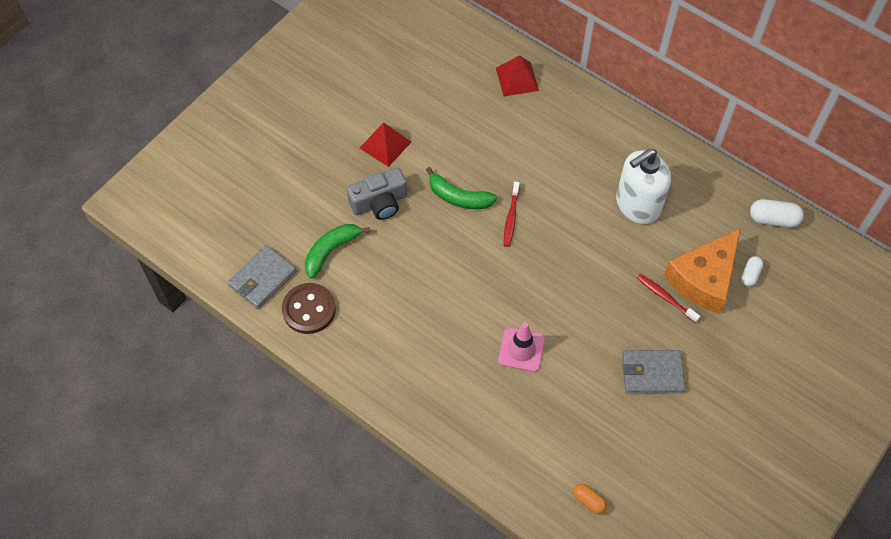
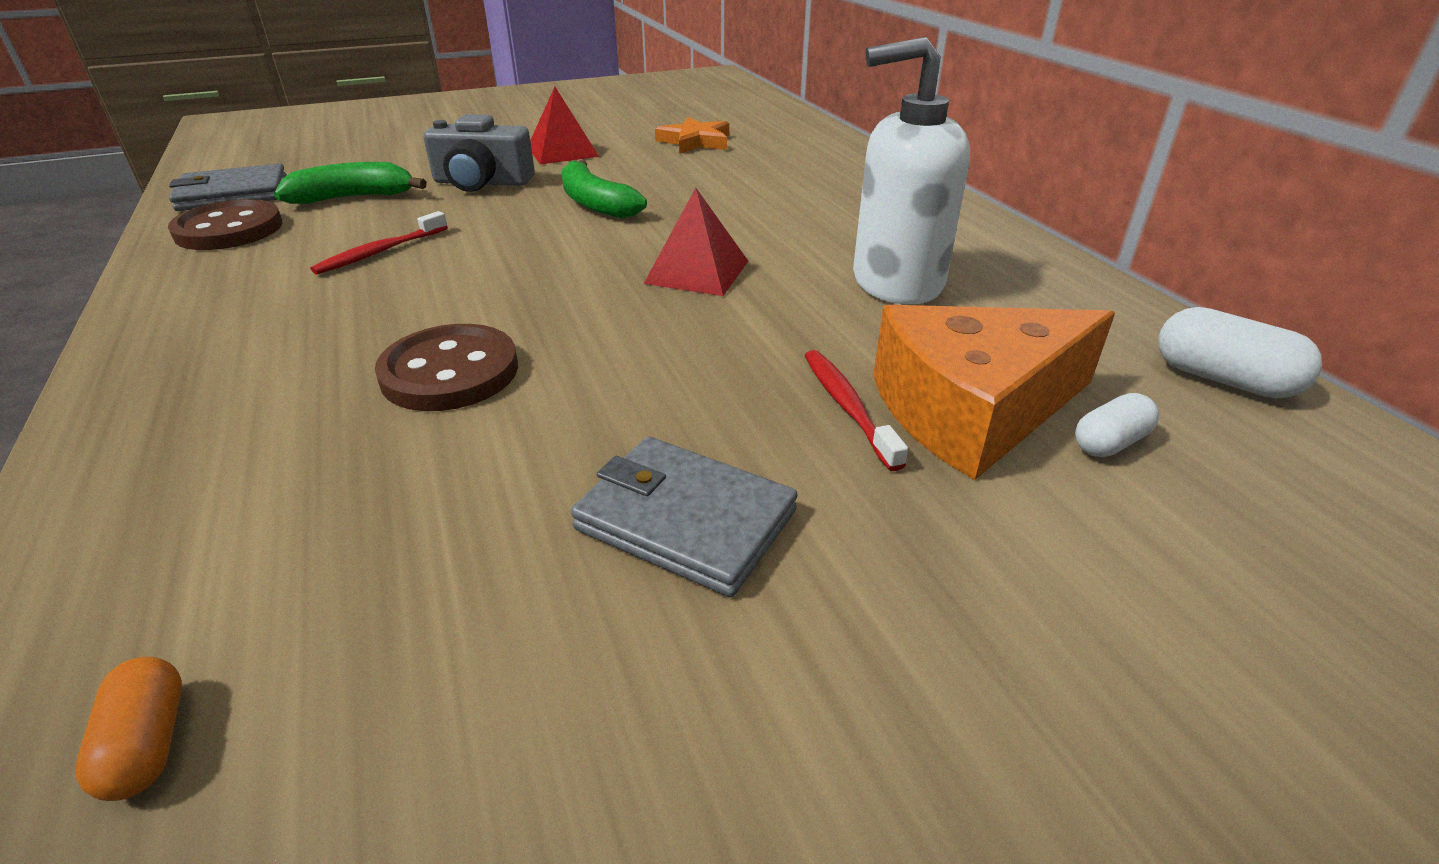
camera: 30 degrees right, 25 degrees down
(447, 96) = (695, 142): none -> orange star
(511, 218) = (649, 237): red toothbrush -> red toothbrush (380, 252)
(517, 79) = (808, 150): red pyramid -> red pyramid (697, 272)
(521, 350) = (450, 372): pink traffic cone -> brown button

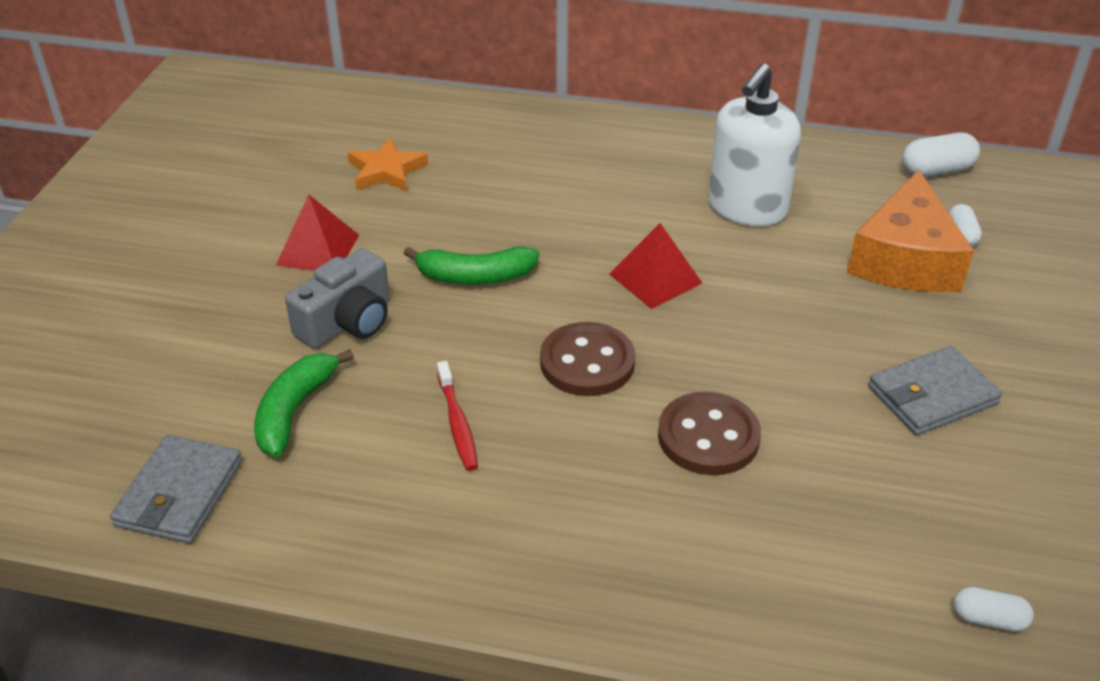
camera: 55 degrees left, 5 degrees up
(148, 744) = (988, 619): orange capsule -> white capsule
(229, 229) = (294, 510): brown button -> brown button (587, 362)
(847, 407) = (871, 297): red toothbrush -> none

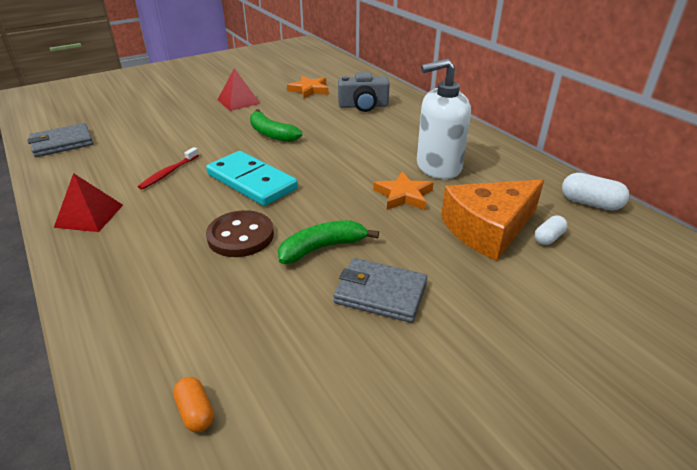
camera: 45 degrees right, 5 degrees down
(295, 411) = (135, 140): green banana -> green banana (322, 248)
(347, 321) = (203, 125): grey camera -> grey camera (363, 106)
(587, 362) = (251, 182): brown button -> turquoise domino
(655, 278) = (340, 170): red pyramid -> red pyramid (89, 215)
(774, 269) = (403, 195): none -> orange star
(988, 619) = (195, 412): white capsule -> orange capsule

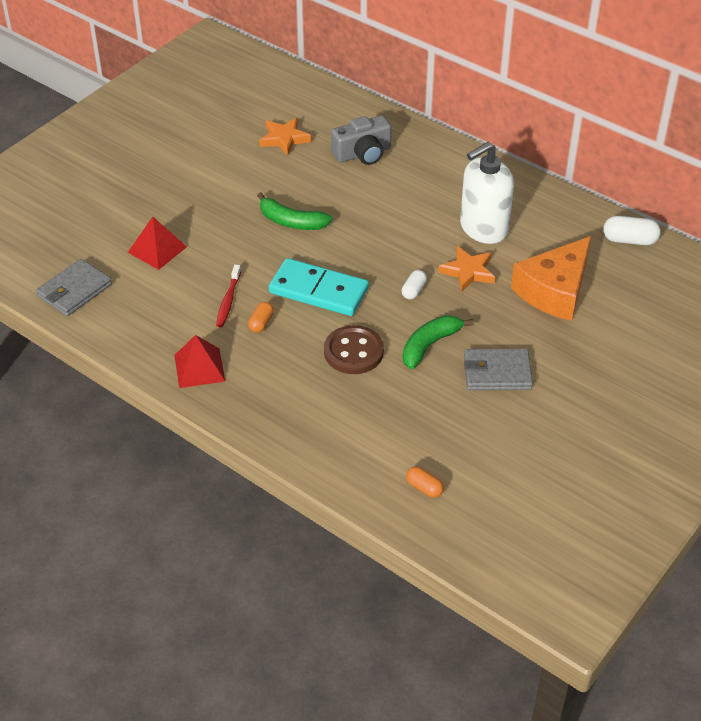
camera: 20 degrees left, 10 degrees up
(179, 194) = (261, 323): none -> orange capsule
(238, 101) = (215, 178): red pyramid -> red pyramid (157, 249)
(548, 238) = (605, 287): white capsule -> white capsule (413, 290)

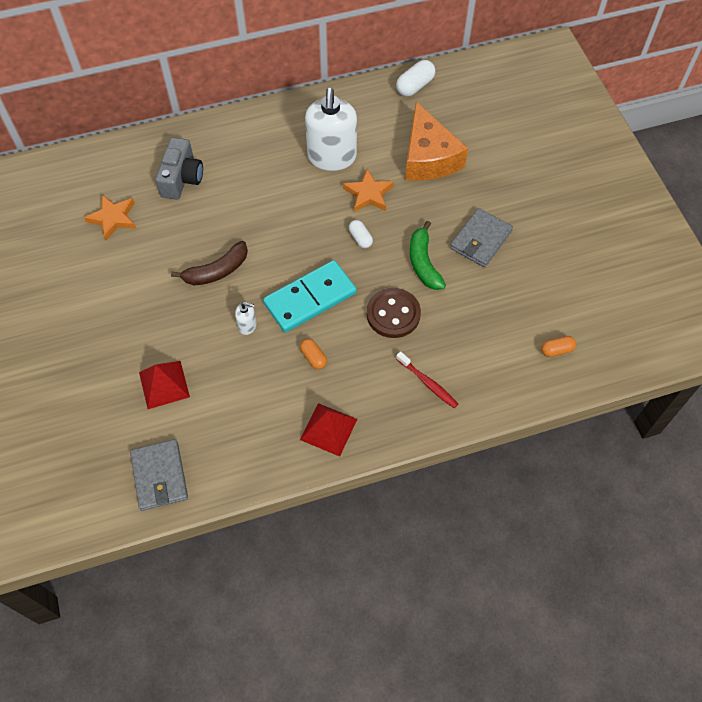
camera: 55 degrees left, 15 degrees up
(228, 300) = (269, 366): red toothbrush -> red toothbrush (428, 383)
(255, 267) = (247, 325): none -> white soap dispenser
(291, 222) = (216, 271): green banana -> brown banana

